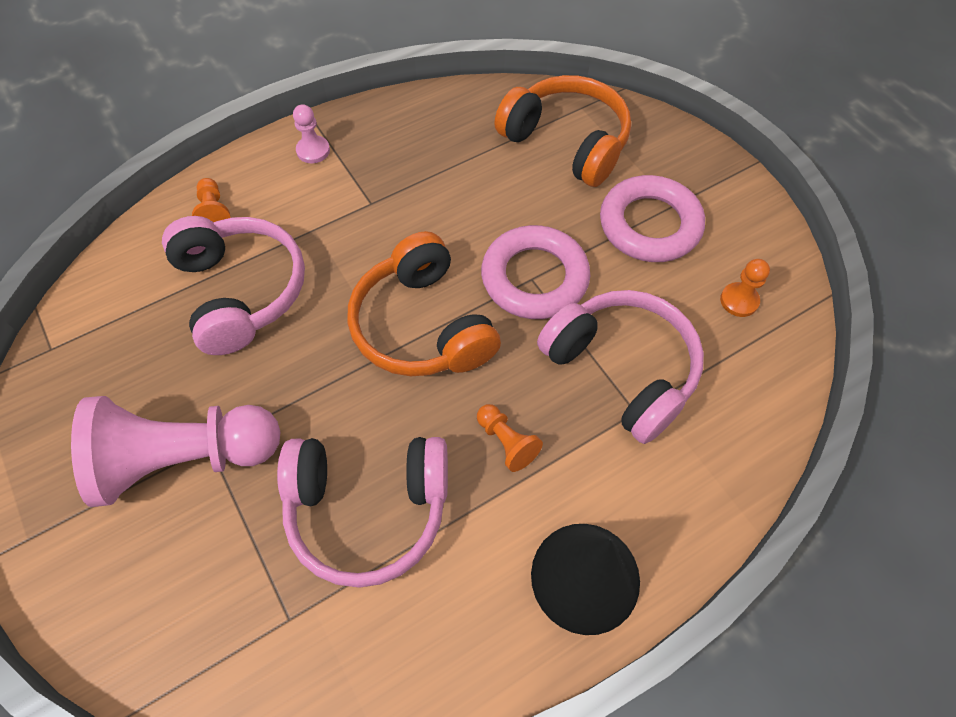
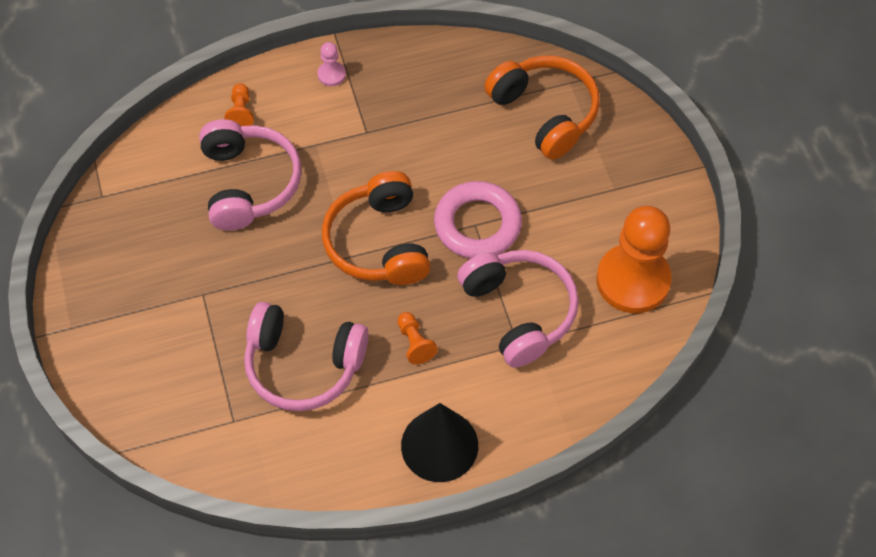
camera: 15 degrees right, 0 degrees up
(185, 458) = (185, 299): pink pawn -> none
(649, 225) = (586, 202): pink ring -> none
(739, 301) = (633, 280): orange pawn -> orange pawn, size x2.40

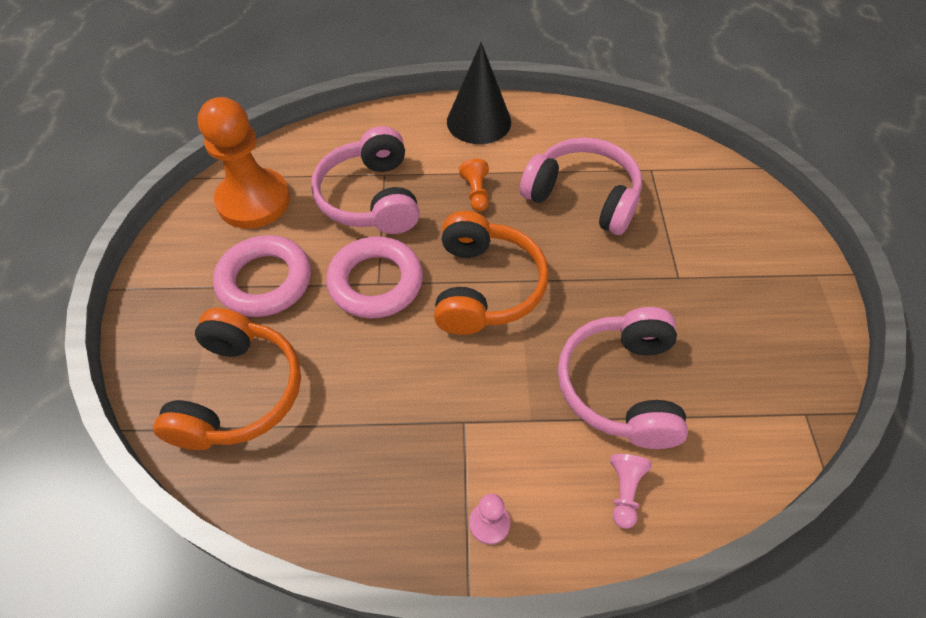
camera: 165 degrees left, 5 degrees down
(241, 113) = (624, 492): orange pawn -> pink pawn
(545, 113) = (238, 393): orange headphones -> orange headphones turned 150 degrees counterclockwise
(575, 203) = (265, 281): none -> pink ring

